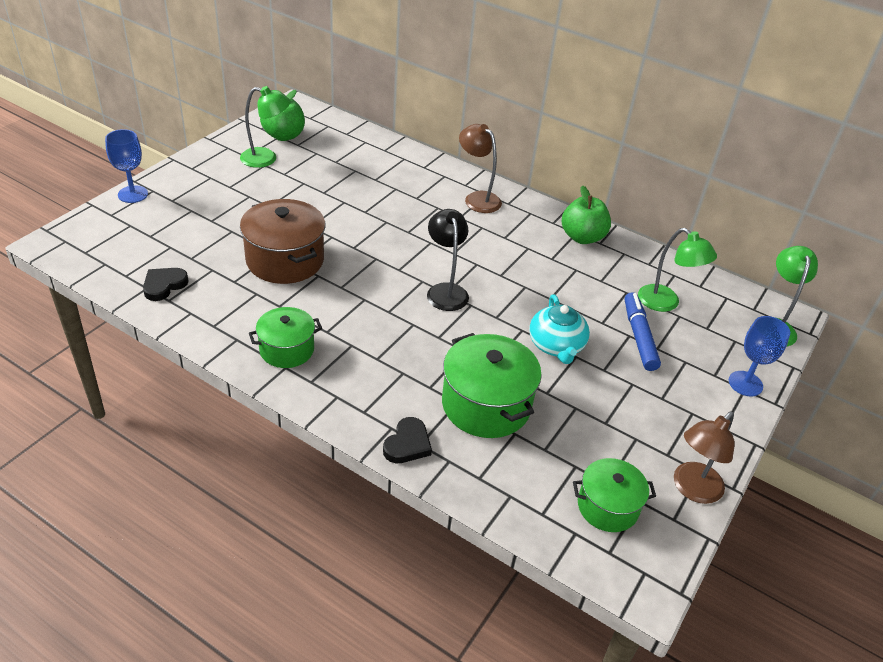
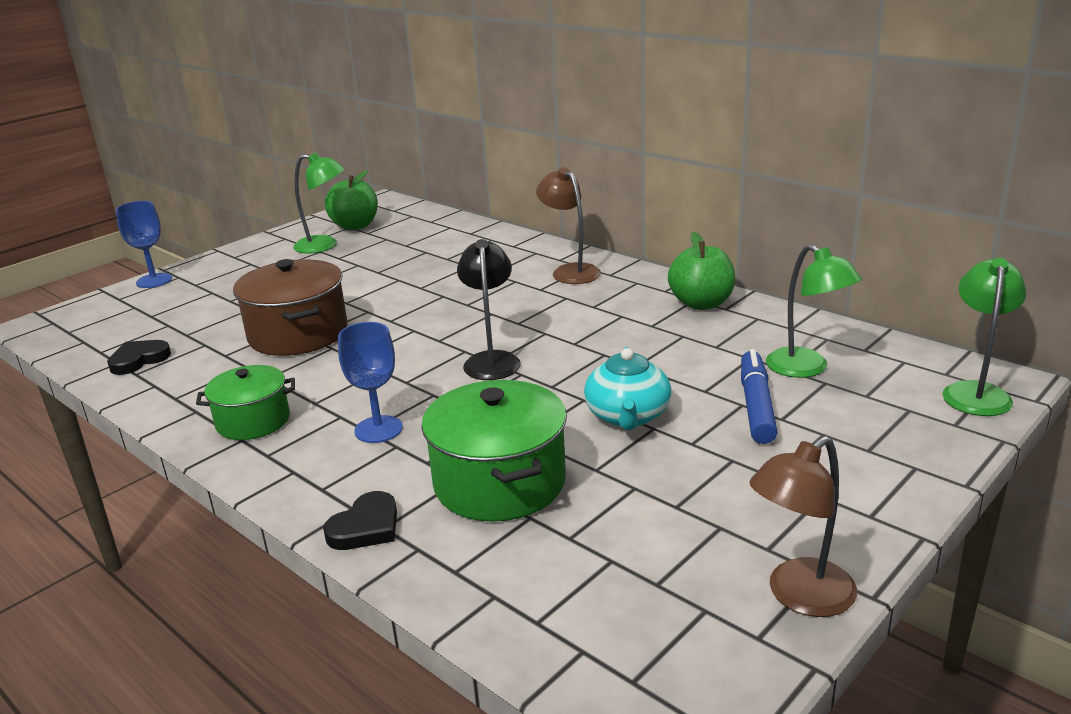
camera: 15 degrees right, 15 degrees down
(607, 507) = (648, 616): green pot -> none
(745, 383) = (917, 460): blue goblet -> blue goblet (378, 429)

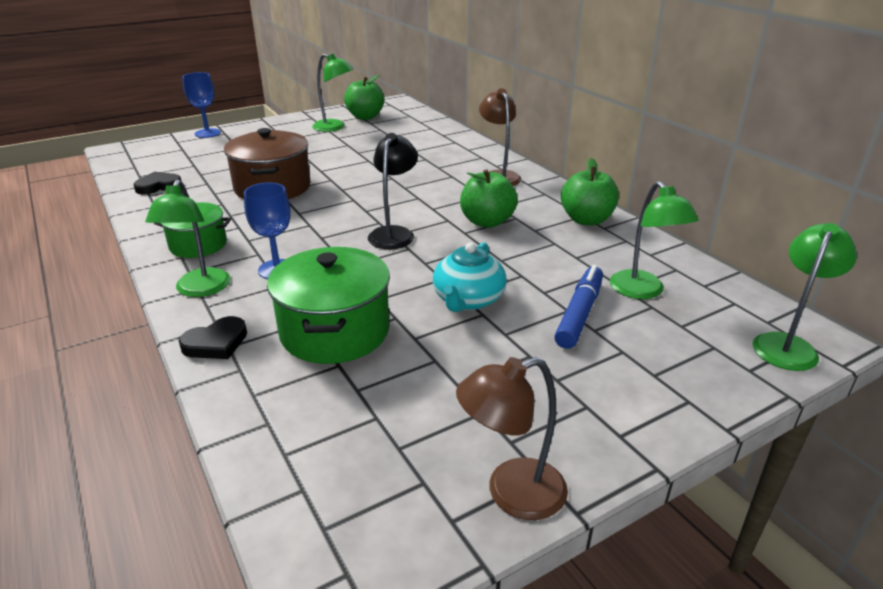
camera: 15 degrees right, 5 degrees up
(297, 473) = (200, 290): none -> green lamp
(592, 326) = (487, 222): none -> green apple

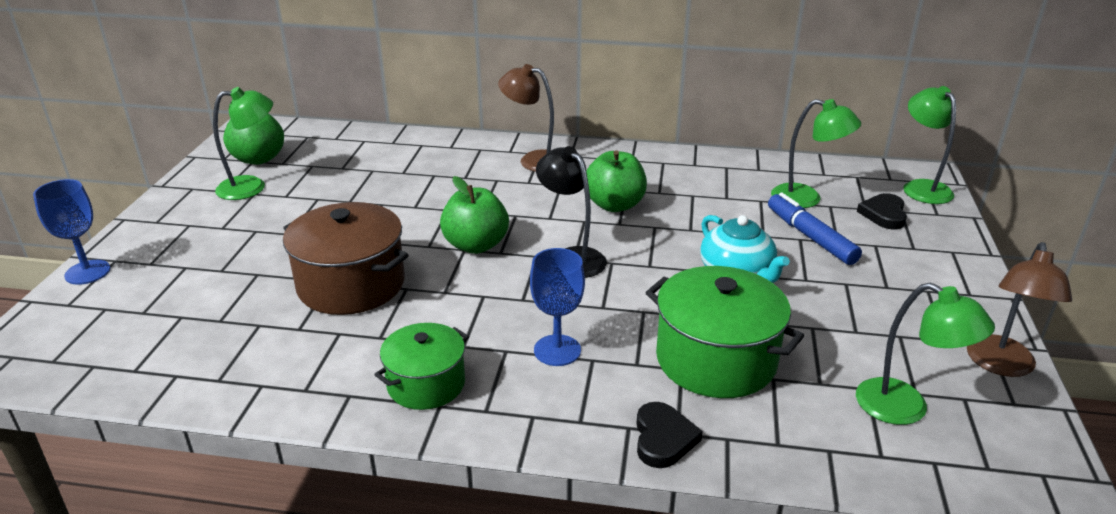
camera: 50 degrees left, 0 degrees up
(158, 186) = (200, 364): black heart -> black heart (884, 214)
(200, 290) = (538, 416): green lamp -> green lamp (906, 408)
(586, 220) = (672, 165): green apple -> green apple (476, 245)

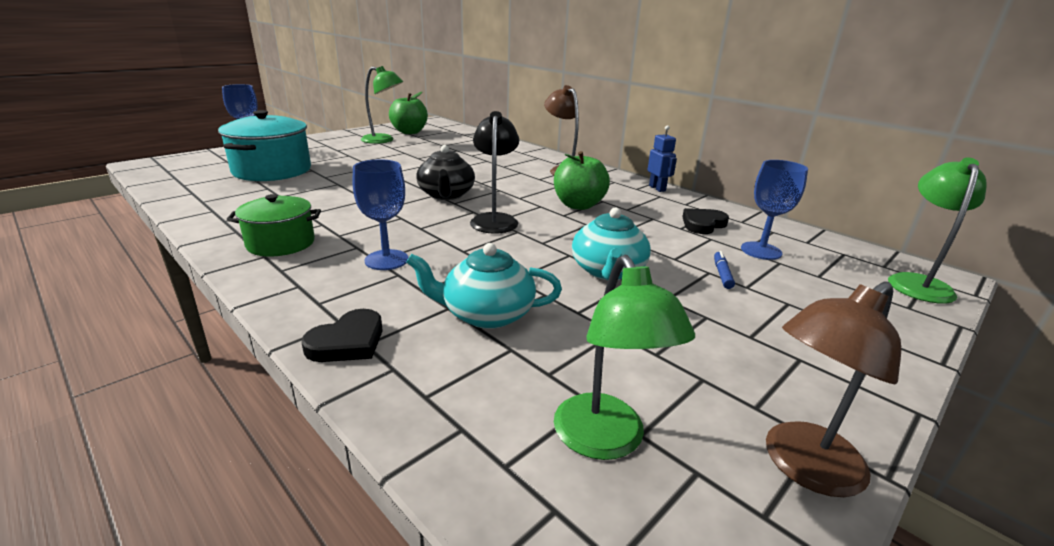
camera: 35 degrees right, 5 degrees down
(206, 296) = (272, 170): none -> turquoise pot
(351, 284) = (344, 188): brown pot -> none
(476, 245) = (446, 195): green apple -> black teapot
(648, 152) = (657, 188): none -> blue robot
(716, 359) = (486, 314): green pot -> turquoise teapot
(806, 199) = (761, 251): green lamp -> blue goblet
(810, 237) = (722, 274): blue marker -> blue marker, size x0.49
(884, 214) = (835, 286): black heart -> black heart (703, 224)

